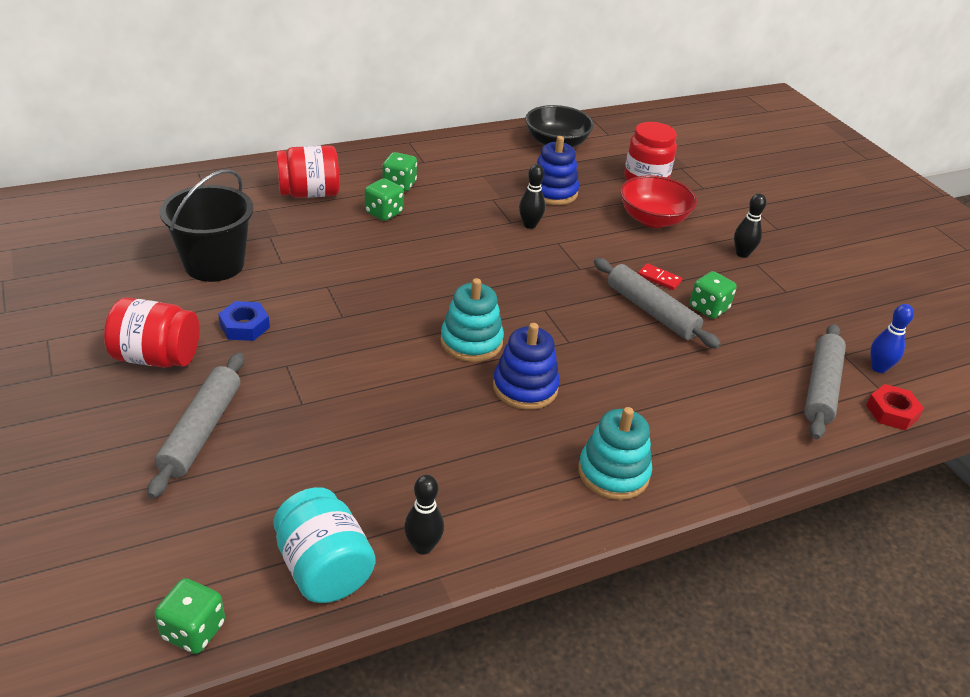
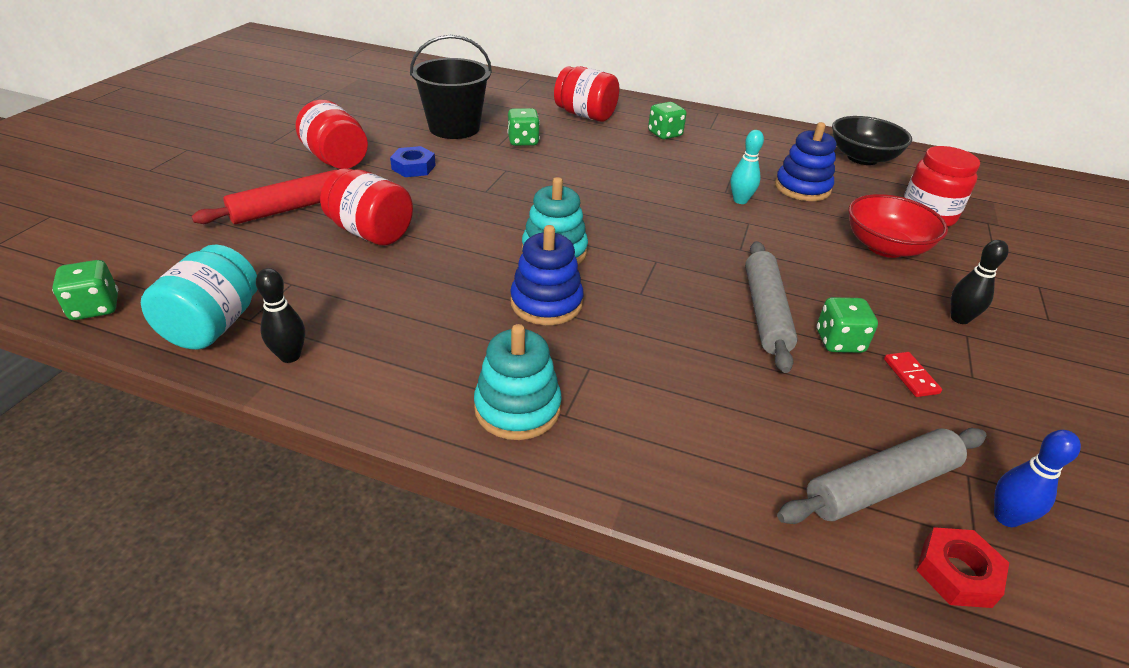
camera: 45 degrees right, 0 degrees up
(201, 431) = (290, 208): grey rolling pin -> red rolling pin
(312, 410) = (371, 232): none -> red jar
(384, 213) = (623, 145): green dice -> green dice (523, 141)
(529, 225) = (740, 200): black bowling pin -> turquoise bowling pin
(659, 278) = (817, 293): red domino -> red domino (910, 376)

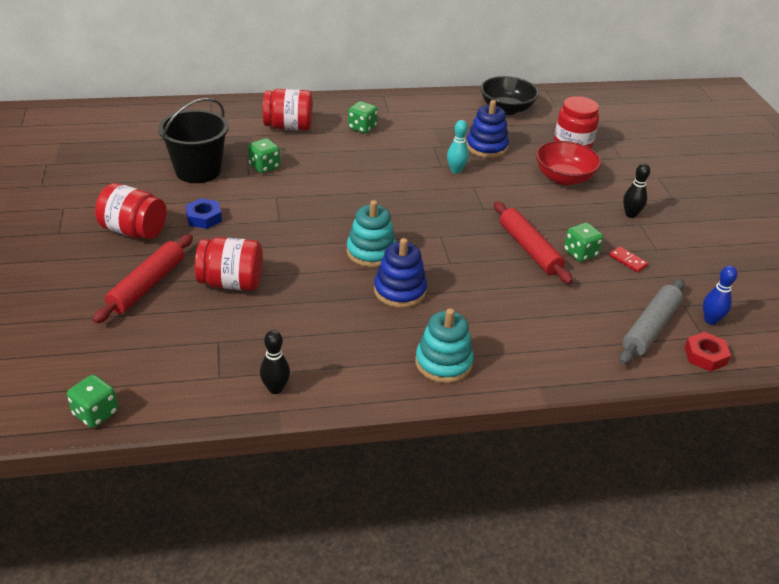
camera: 30 degrees left, 0 degrees up
(213, 325) = (199, 390): turquoise jar -> none
(765, 312) = (529, 249): grey rolling pin -> red rolling pin

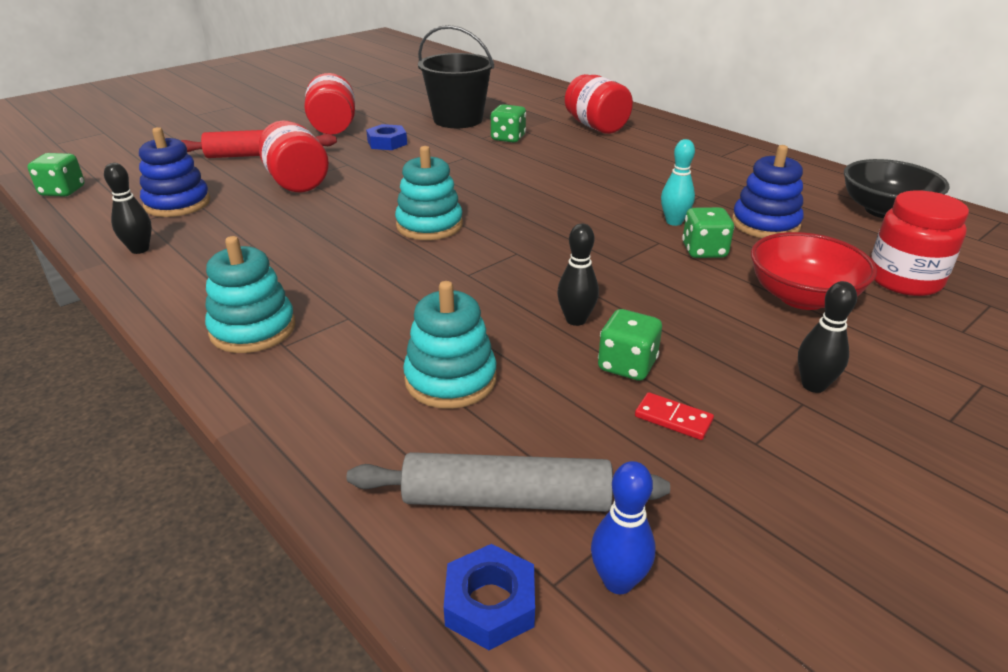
camera: 60 degrees right, 5 degrees down
(362, 128) = (661, 153): green dice -> green dice (704, 251)
(400, 291) = (373, 261): blue stacking toy -> blue stacking toy (177, 203)
(529, 249) = (576, 320): red rolling pin -> black bowling pin
(552, 309) = (450, 379): none -> turquoise stacking toy
(627, 261) = (673, 419): red domino -> red domino turned 75 degrees counterclockwise
(705, 356) = (490, 604): red nut -> blue nut

